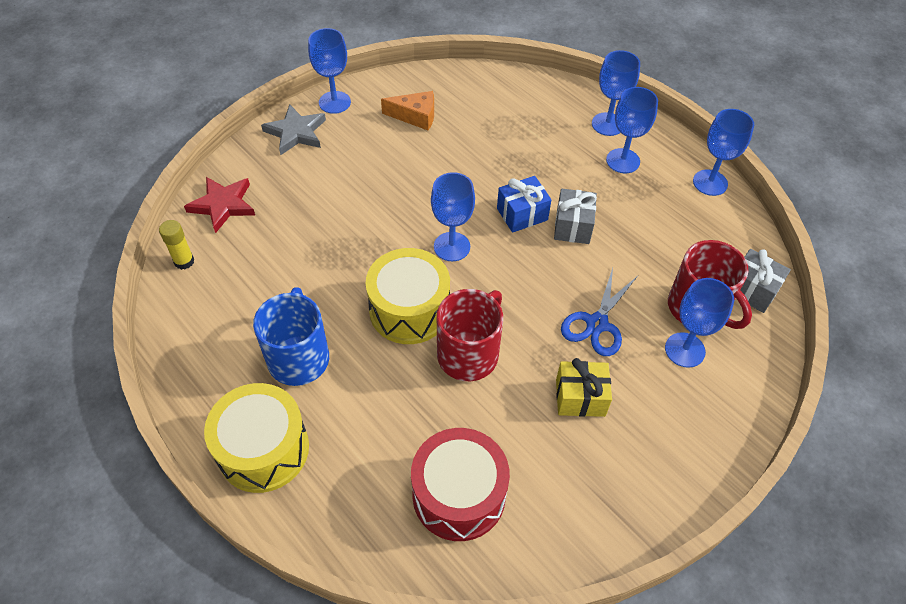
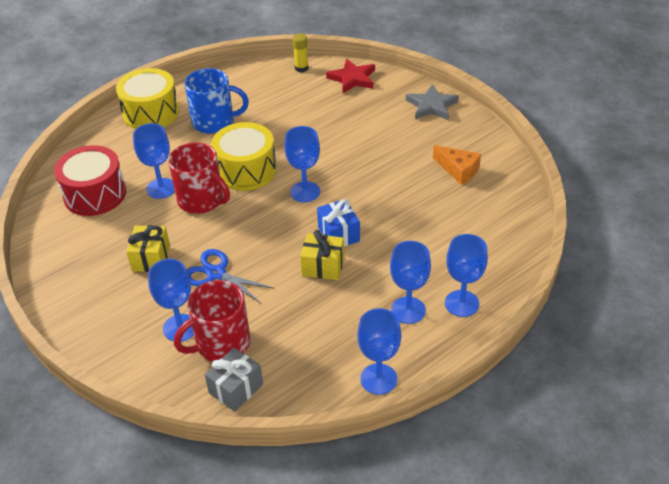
camera: 95 degrees right, 10 degrees down
(334, 102) = (471, 123): blue goblet -> blue goblet (161, 188)
(415, 116) = (458, 170): orange cheese -> orange cheese turned 60 degrees counterclockwise
(572, 226) = (323, 266): grey gift -> yellow gift

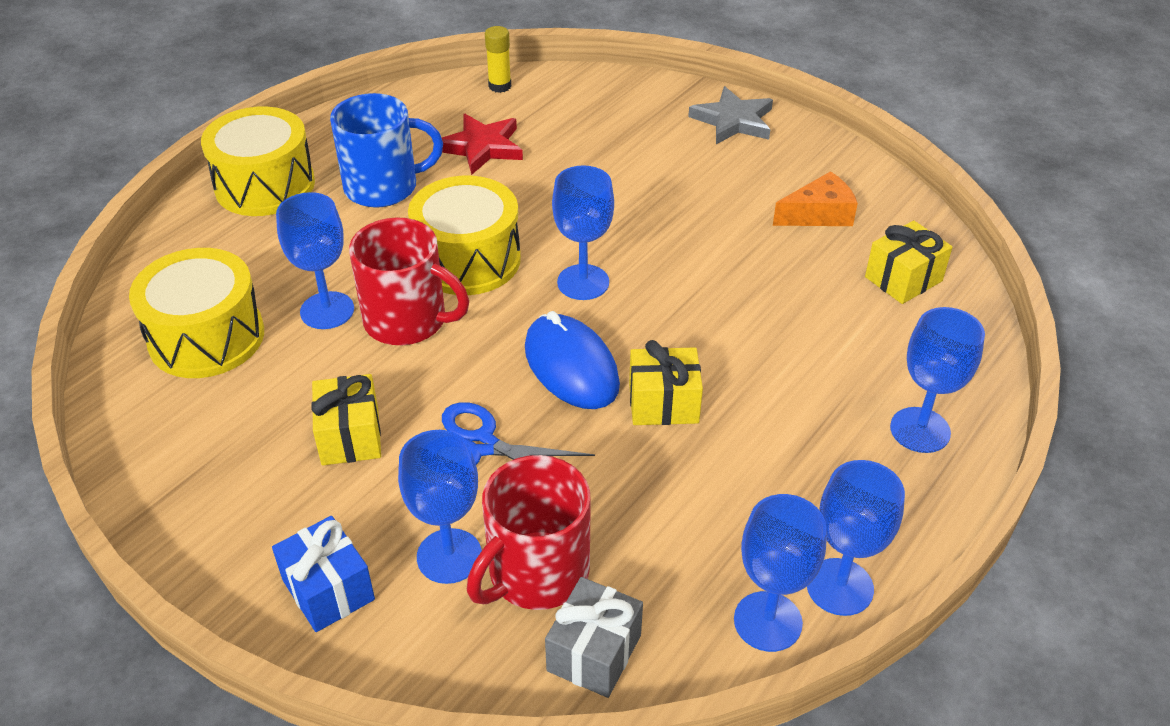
camera: 15 degrees left, 0 degrees up
(95, 194) = (206, 337): red drum -> yellow drum
(280, 238) = (571, 366): none -> blue mouse
(338, 234) = (668, 345): blue gift -> blue gift (328, 590)
(352, 79) = (590, 93): red star -> red star (482, 147)
(408, 310) = (837, 456): blue goblet -> blue goblet (767, 621)
(458, 170) = (819, 214): orange cheese -> orange cheese turned 45 degrees counterclockwise
(492, 215) = (903, 279): none -> yellow gift

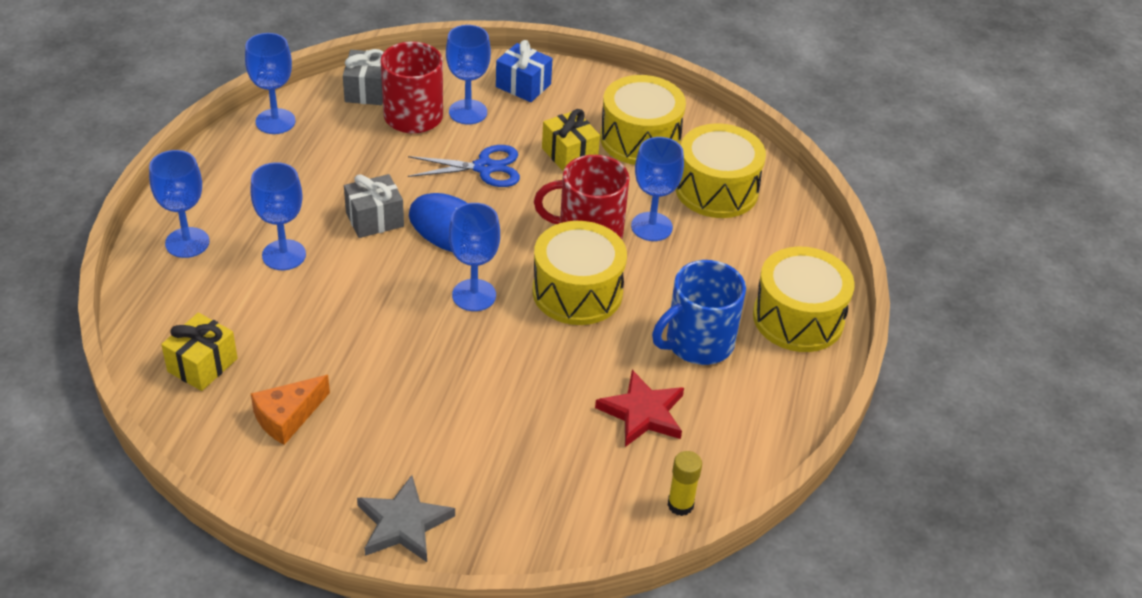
camera: 155 degrees right, 0 degrees up
(234, 437) = (640, 139): none -> yellow drum
(663, 403) = (374, 219): yellow gift -> grey gift
(839, 587) = (236, 145): blue goblet -> blue goblet (284, 255)

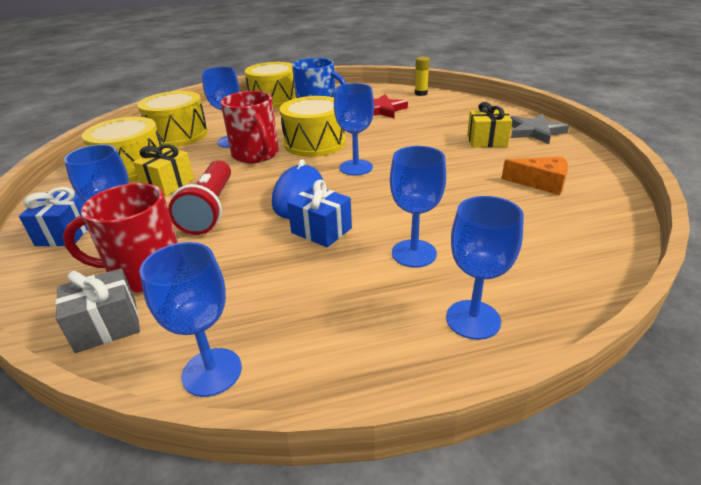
camera: 115 degrees left, 10 degrees down
(202, 365) = (567, 232): yellow gift -> yellow gift (487, 141)
(374, 219) = (321, 230): grey gift -> blue gift
(484, 168) = (210, 209): blue scissors -> red flashlight

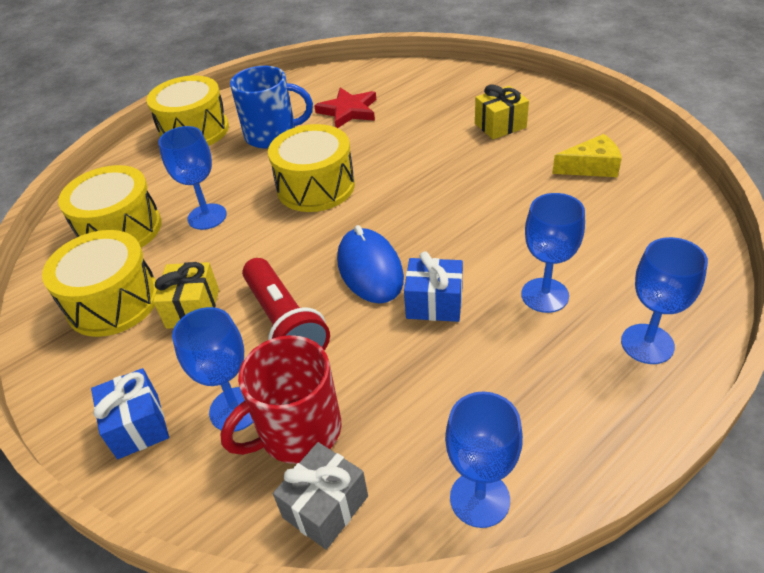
camera: 25 degrees left, 10 degrees up
(256, 155) = (260, 227): red mug -> none
(356, 167) = (395, 207): blue goblet -> none
(421, 93) = (372, 71): yellow glue stick -> none
(535, 132) = (537, 98): grey star -> none
(541, 183) = (591, 167): orange cheese -> yellow cheese

